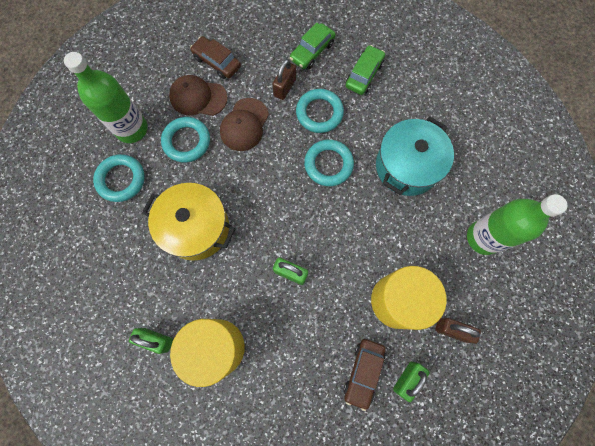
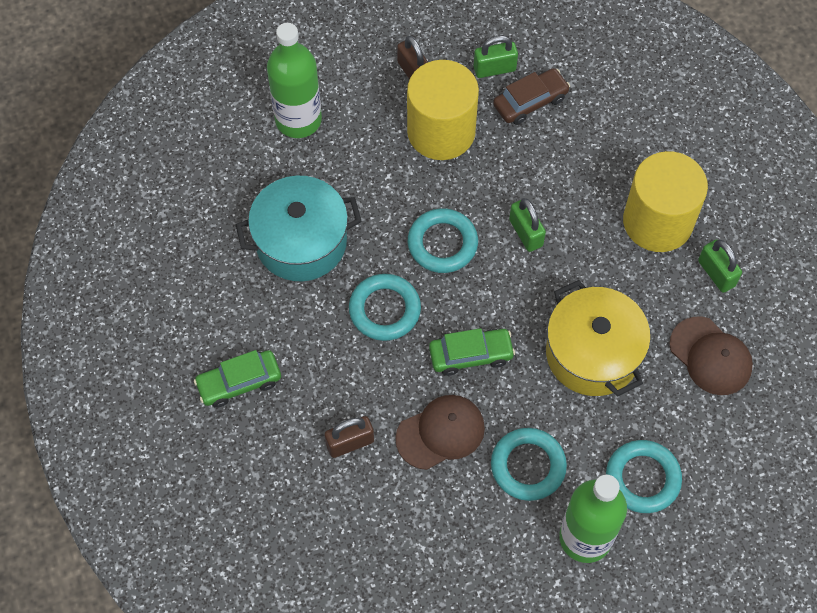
camera: 140 degrees left, 10 degrees down
(198, 97) = (469, 516): brown cap -> brown cap (710, 356)
(217, 62) = (405, 548): brown car -> none
(312, 51) = (271, 465): green car -> green car (471, 355)
(319, 113) = (338, 377): turquoise ring -> turquoise ring (442, 243)

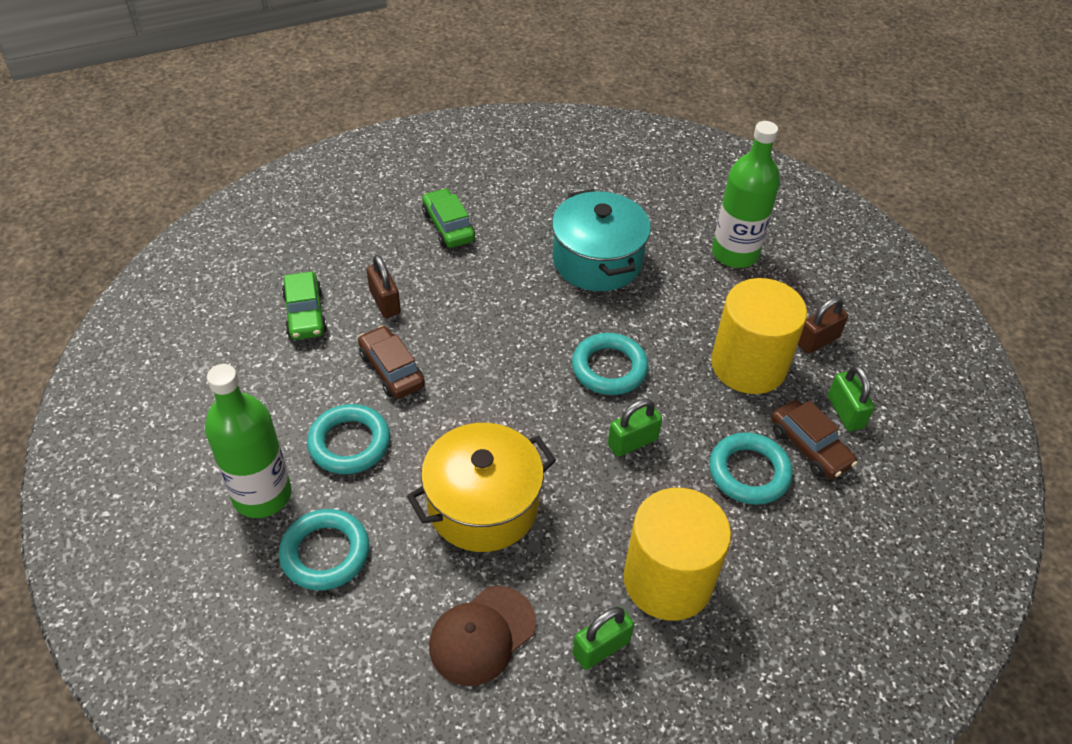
camera: 85 degrees right, 15 degrees down
(384, 310) = (528, 324): turquoise ring -> turquoise ring (749, 472)
(440, 433) = (392, 370): brown cap -> brown car
(471, 355) = (479, 393): green car -> green car (305, 314)

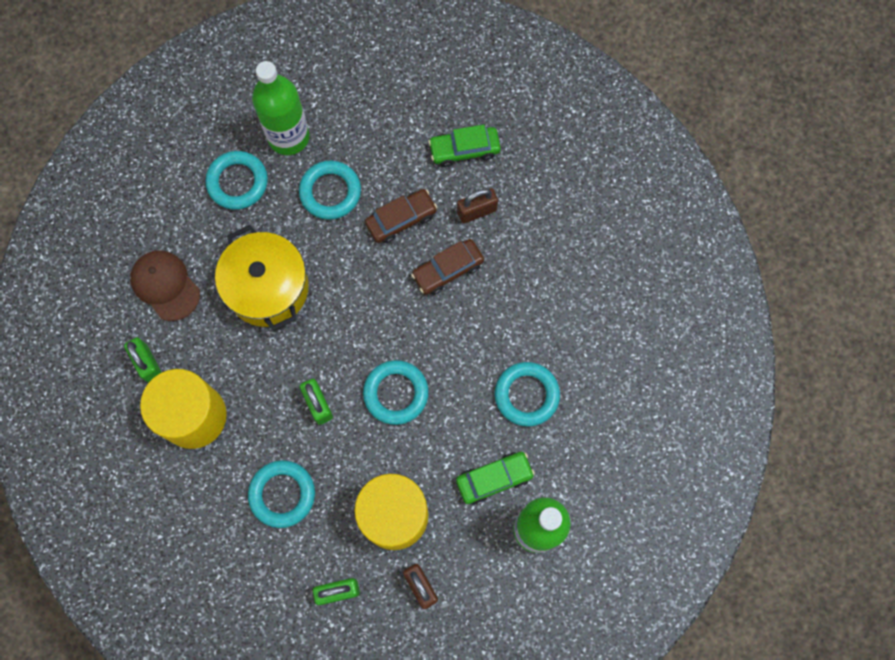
camera: 95 degrees right, 25 degrees up
(448, 226) = (573, 262): green car -> green car (494, 479)
(597, 261) = (526, 395): turquoise pot -> turquoise ring
(809, 447) = (304, 551): brown car -> brown car (447, 270)

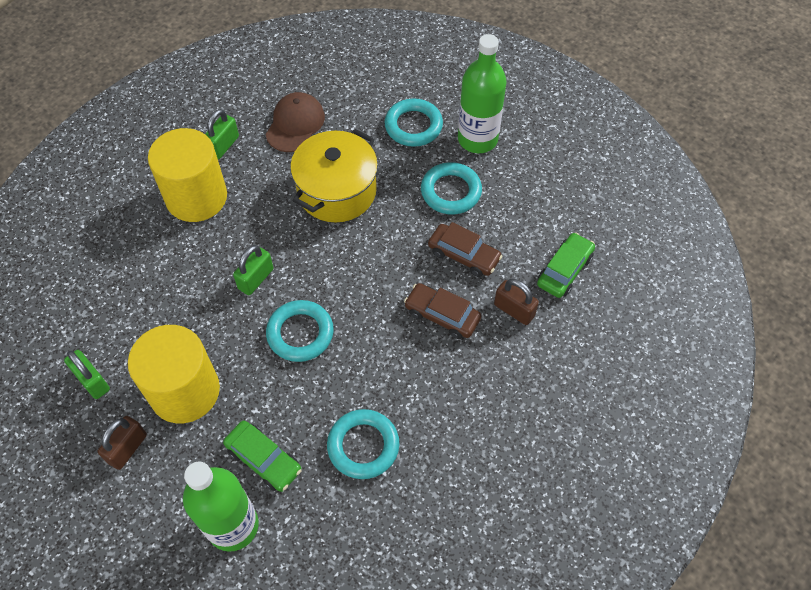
camera: 60 degrees right, 15 degrees down
(282, 494) = (161, 293): turquoise ring -> none
(464, 150) = (564, 270): green car -> green car turned 75 degrees clockwise

